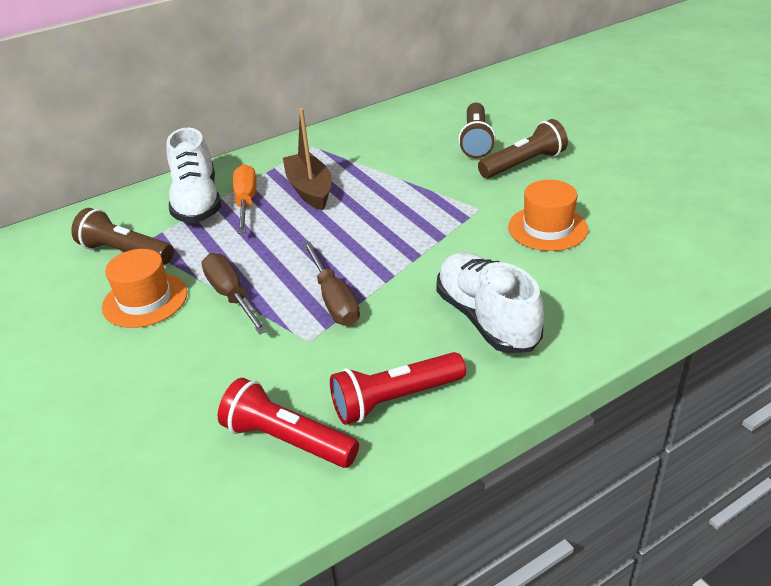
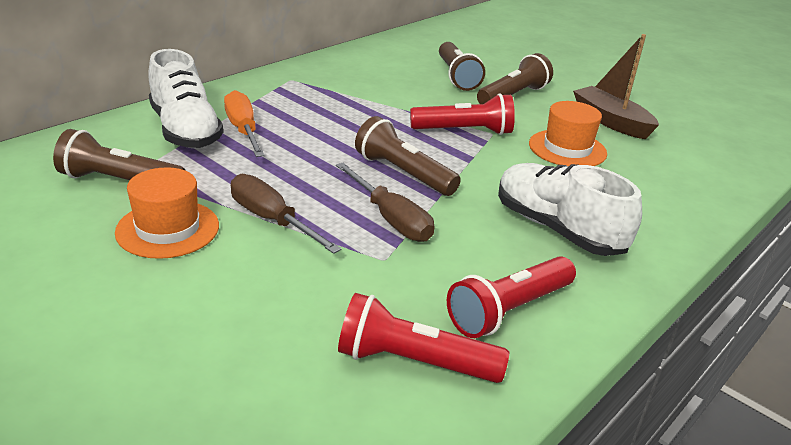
camera: 20 degrees left, 5 degrees down
(310, 190) = (309, 118): brown boat -> brown boat (611, 122)
(368, 252) = (403, 173): none -> brown flashlight
(451, 206) = (464, 131): none -> red flashlight

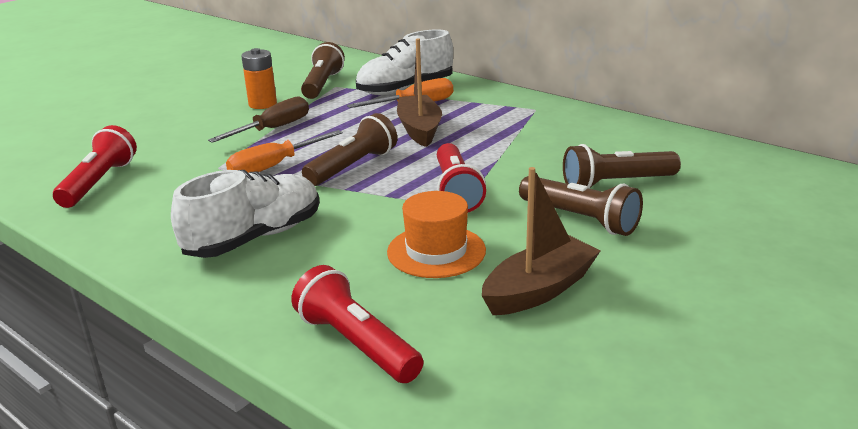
camera: 90 degrees right, 5 degrees down
(168, 229) = (262, 104): orange hat -> orange battery
(317, 133) = (419, 129): none -> brown boat
(391, 219) = (274, 166): brown screwdriver -> orange screwdriver
(509, 310) = (140, 213): red flashlight -> red flashlight (356, 344)

